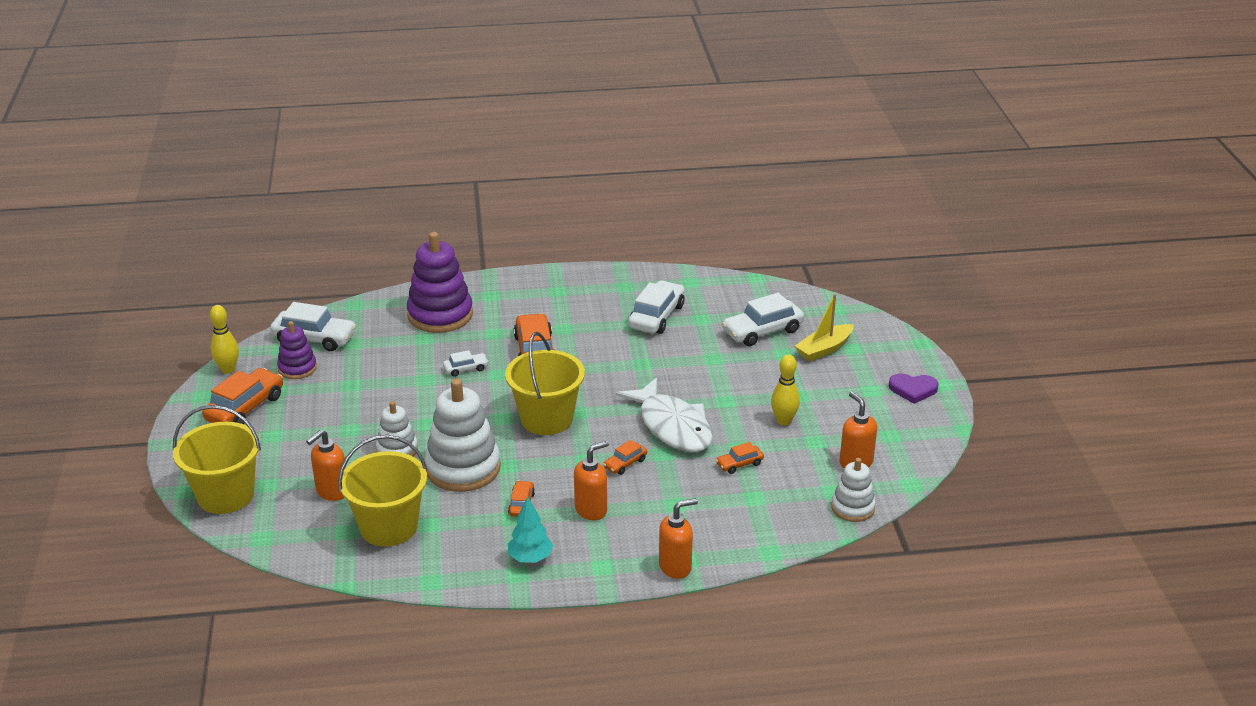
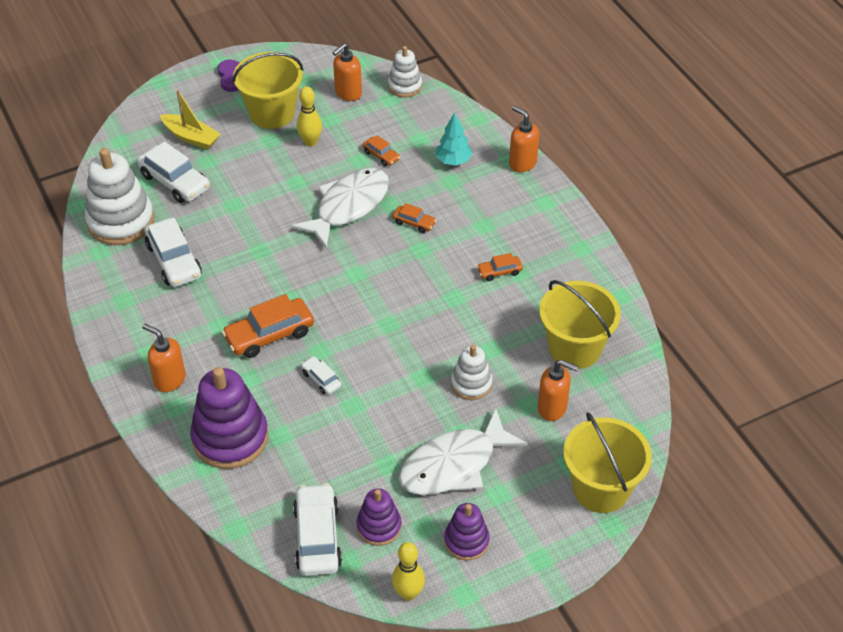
camera: 110 degrees left, 15 degrees up
(245, 408) = (466, 541): orange car -> purple stacking toy
(321, 419) = (454, 464): none -> white fish
(463, 468) = (473, 326): white stacking toy -> white stacking toy (121, 221)
(530, 558) = (559, 246): turquoise tree -> turquoise tree (453, 161)
(546, 419) = (375, 292): yellow bucket -> yellow bucket (272, 113)
(591, 510) = (483, 227): orange soap dispenser -> orange soap dispenser (169, 380)
(656, 316) = (174, 261): white car -> white car turned 120 degrees counterclockwise

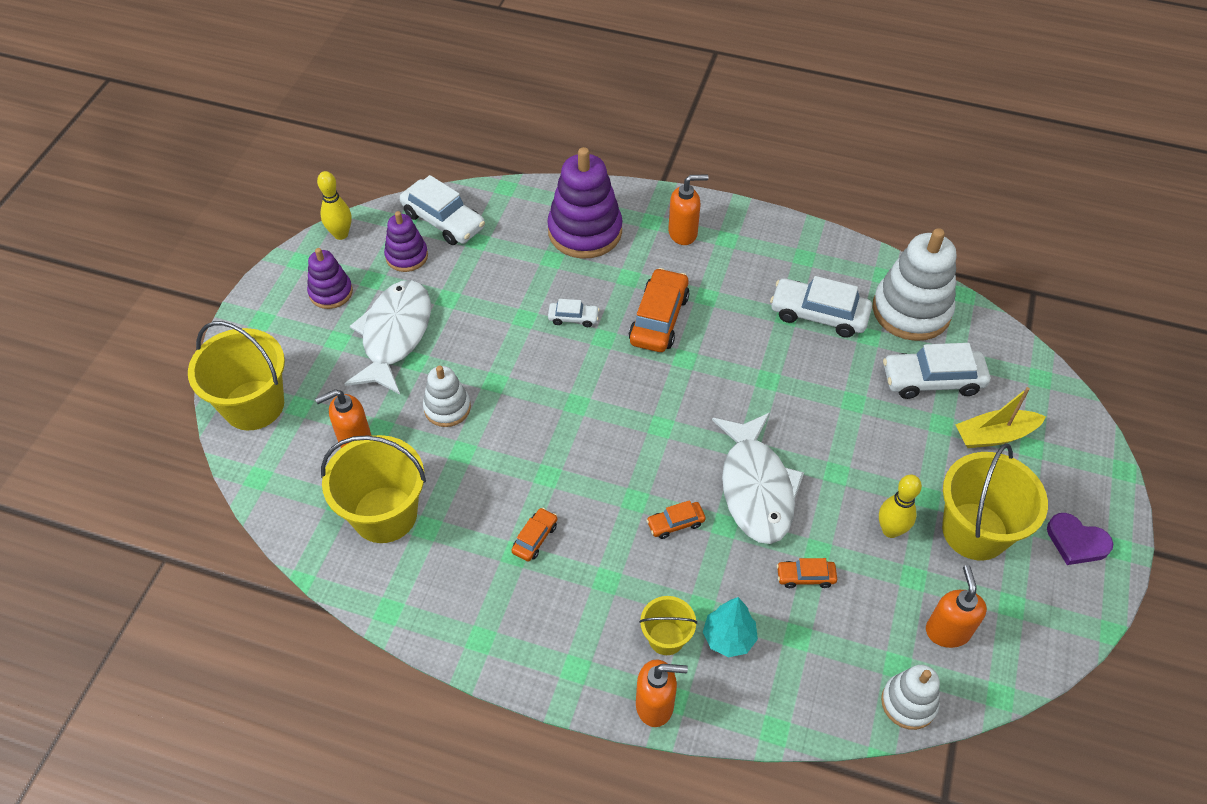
camera: 135 degrees right, 5 degrees up
(484, 182) = (666, 638): none -> yellow bucket

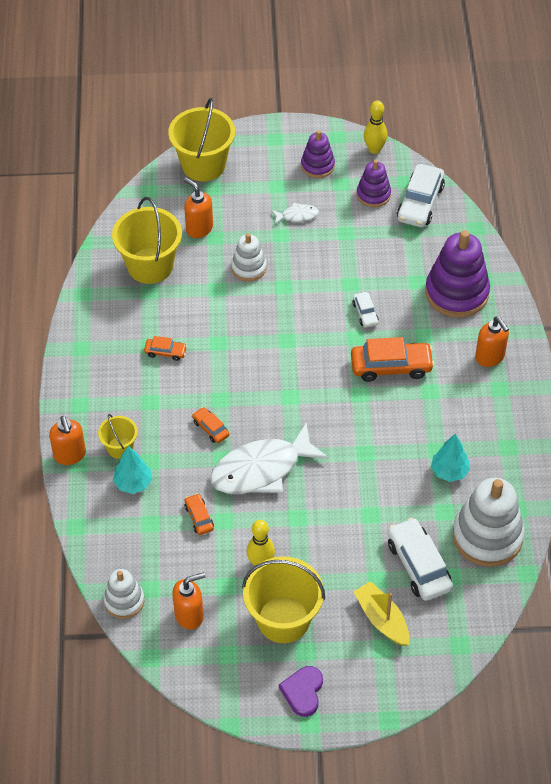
camera: 70 degrees right, 0 degrees up
(395, 335) = (297, 215): white fish -> white fish, size x0.44
(818, 314) = (449, 471): white car -> turquoise tree

